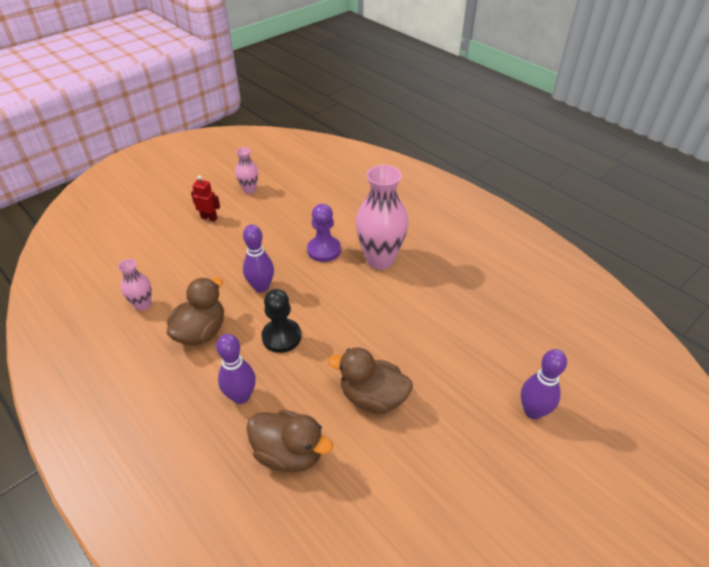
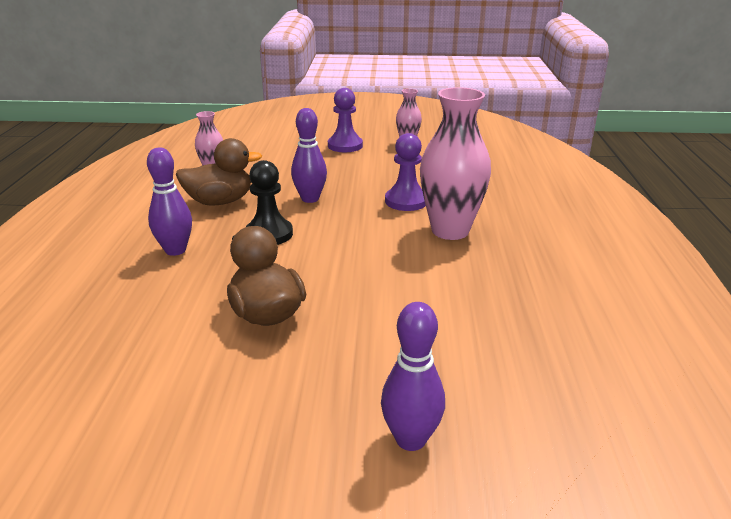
camera: 45 degrees right, 15 degrees down
(209, 218) = (345, 146): red robot -> purple pawn
(289, 453) = (140, 303): brown duck -> none

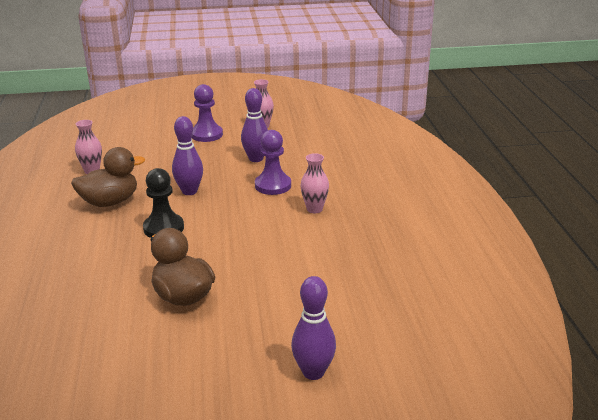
camera: 10 degrees left, 0 degrees up
(175, 250) = (87, 251): purple bowling pin -> purple bowling pin (256, 159)
(450, 231) = (314, 209): pink vase -> pink vase, size x0.51

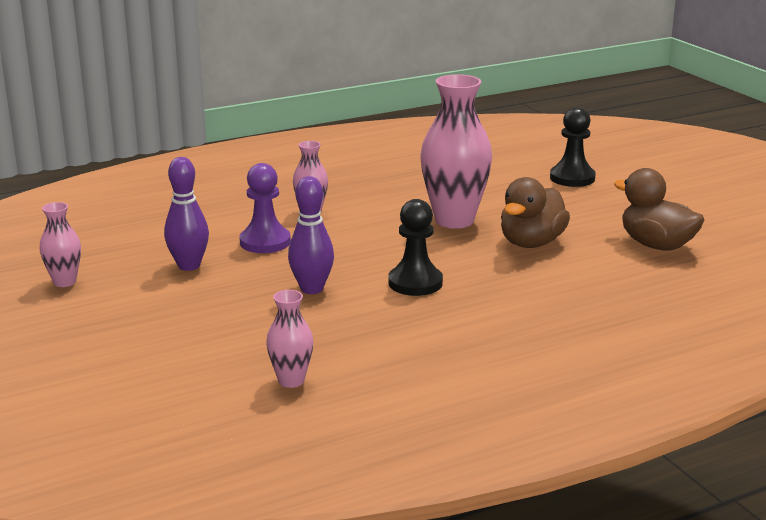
camera: 110 degrees left, 5 degrees down
(110, 202) = (377, 336): brown duck -> brown duck (656, 245)
(206, 135) = (110, 319): purple pawn -> none
(255, 269) = (454, 220): none -> pink vase
(313, 372) = (572, 178): purple bowling pin -> black pawn

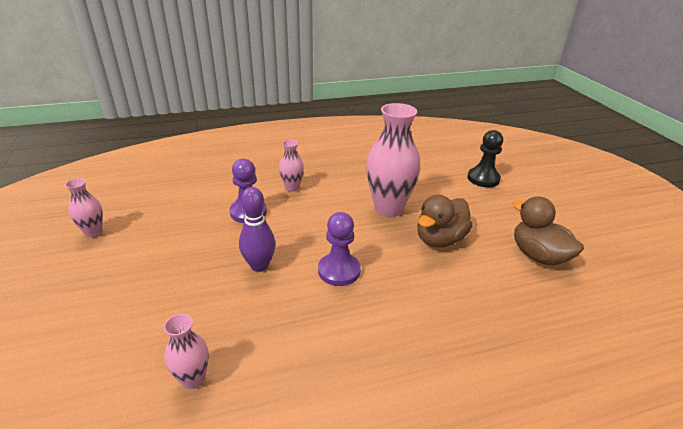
camera: 10 degrees right, 10 degrees up
(189, 266) = (185, 228): purple bowling pin -> none
(415, 283) = (339, 271): black pawn -> purple pawn

